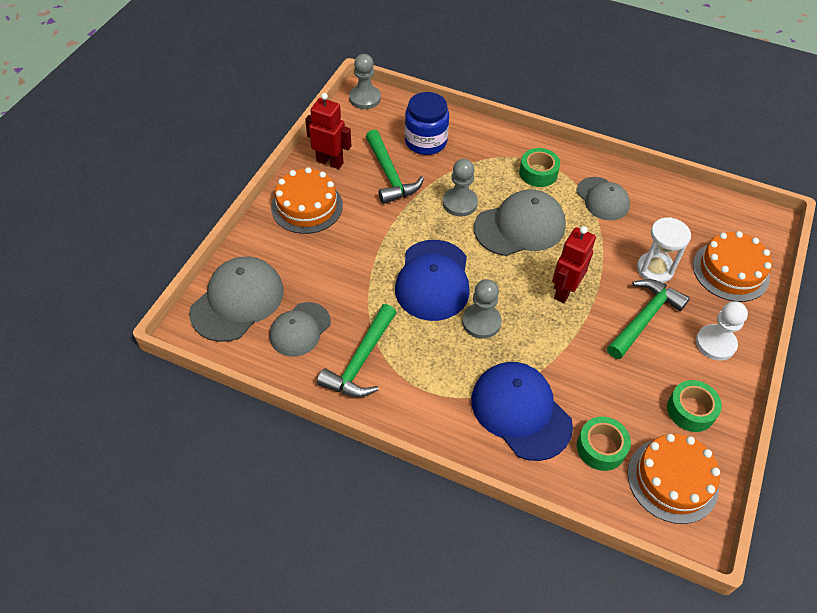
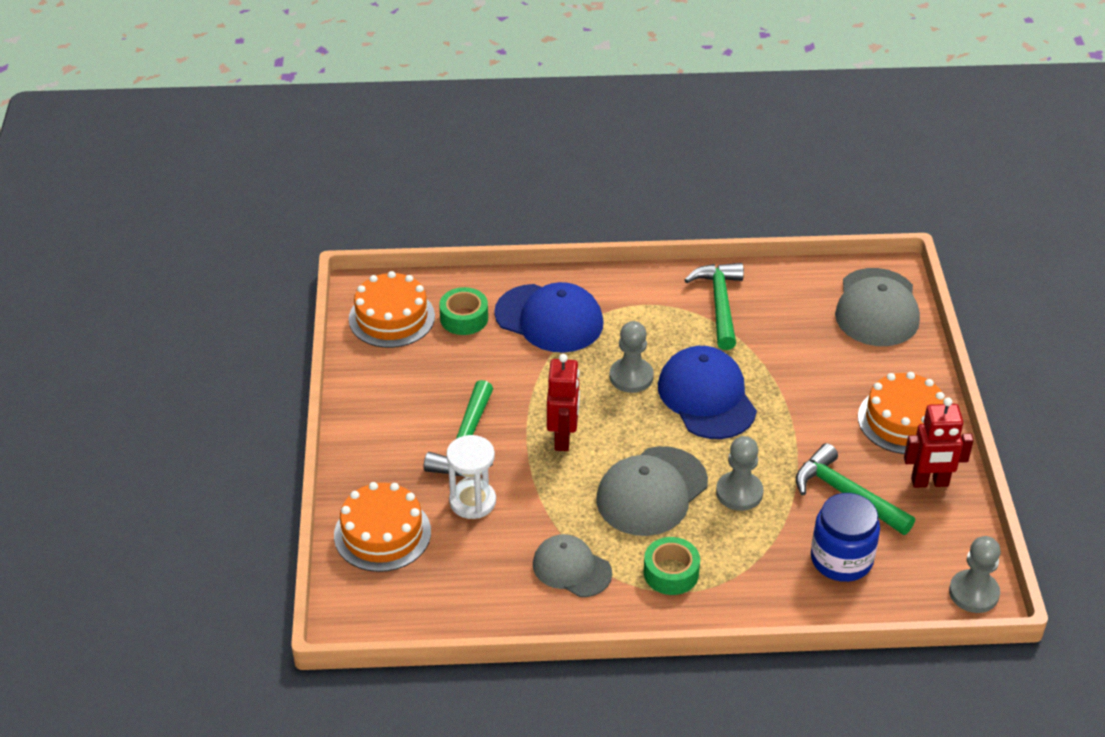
camera: 155 degrees right, 10 degrees down
(300, 329) = (797, 307): grey cap -> none
(690, 410) = (390, 375): green tape -> none
(715, 343) = (381, 445): white pawn -> none

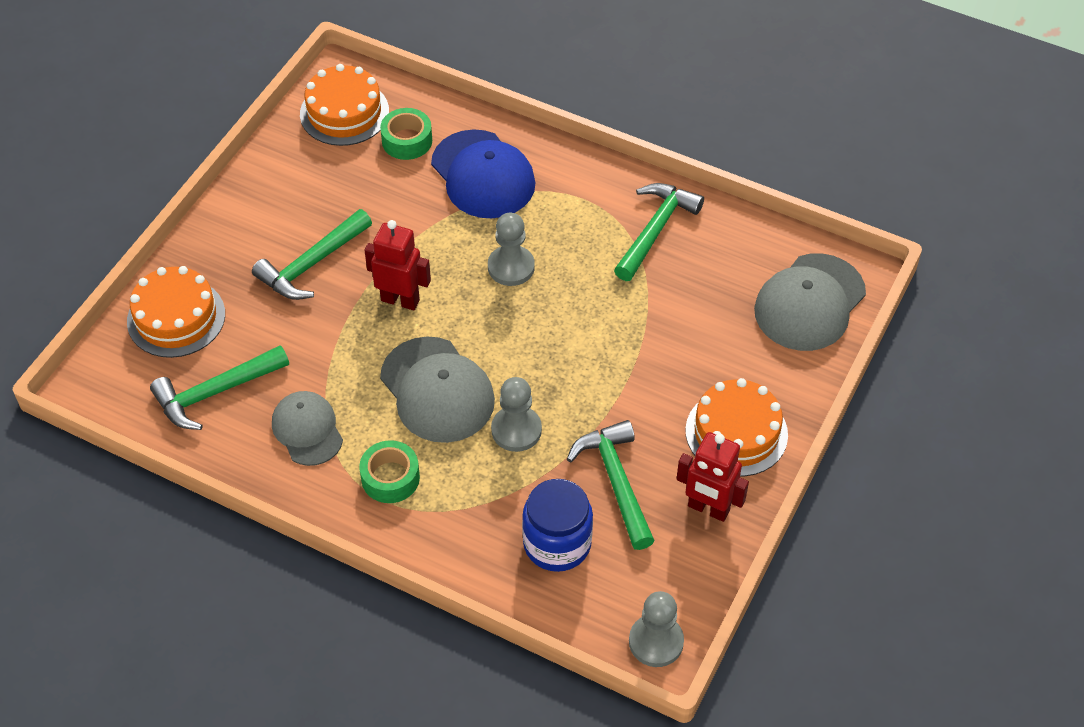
camera: 30 degrees right, 10 degrees up
(468, 575) = (216, 392): none -> green hammer
(472, 501) = (274, 324): white hourglass -> none
(563, 438) = (400, 300): red robot -> red robot turned 105 degrees counterclockwise
(651, 491) = (437, 390): grey cap -> grey cap turned 105 degrees counterclockwise
(706, 397) = (565, 320): blue cap -> none

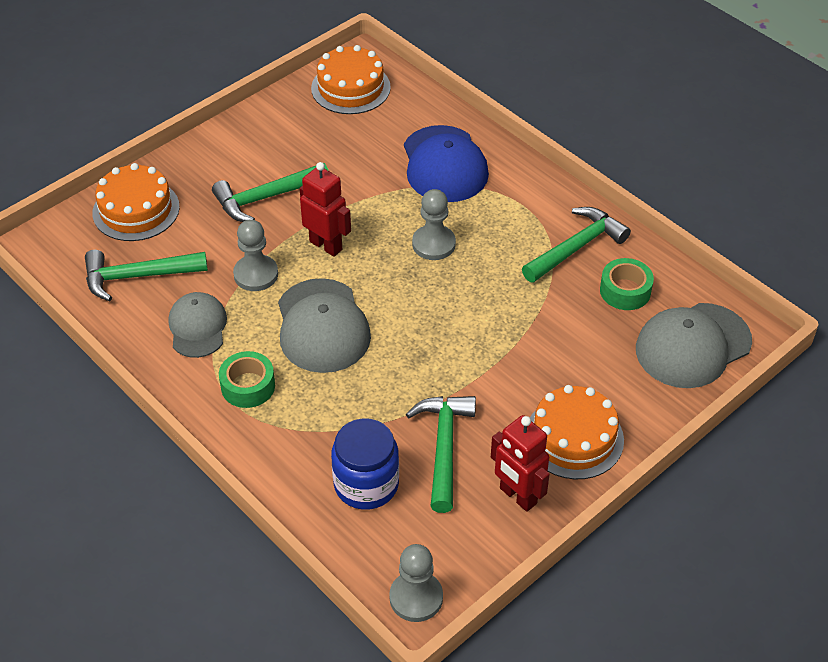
camera: 20 degrees right, 5 degrees down
(407, 141) = (392, 122): green tape -> green tape (625, 291)
(516, 430) = (375, 378): grey pawn -> grey pawn (256, 274)

